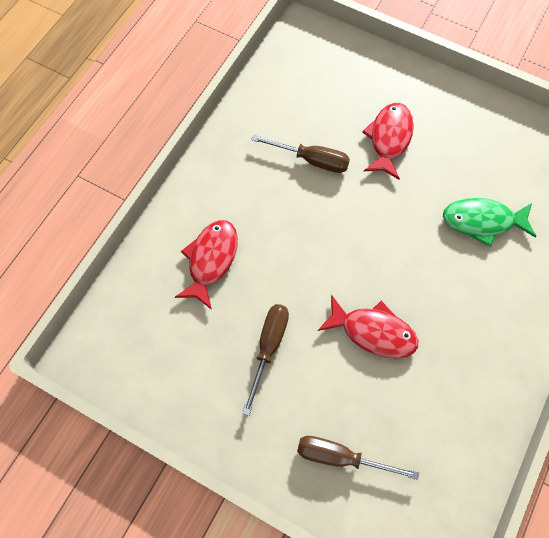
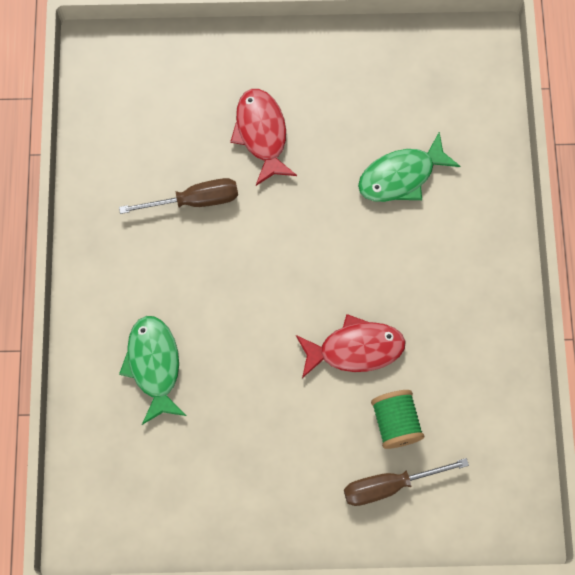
camera: 30 degrees left, 5 degrees up
(211, 260) = (154, 365): red fish -> green fish
(268, 348) = (264, 421): brown screwdriver -> none
(374, 408) = (395, 423): none -> green spool

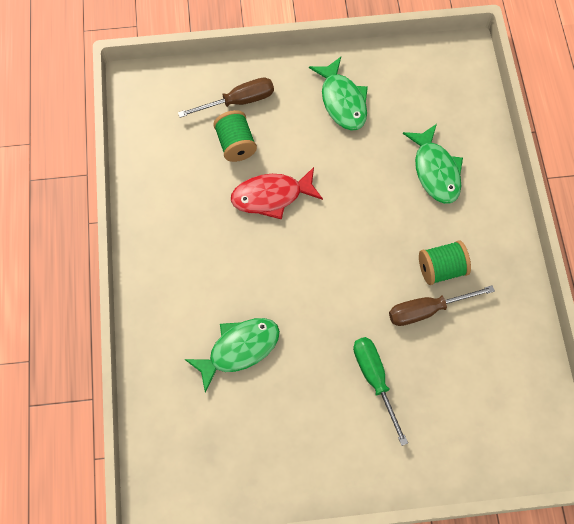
camera: 175 degrees right, 5 degrees down
(170, 244) = (441, 269): none -> green spool
(255, 474) = (342, 101): none -> green fish
(262, 134) = (375, 380): red fish -> green screwdriver

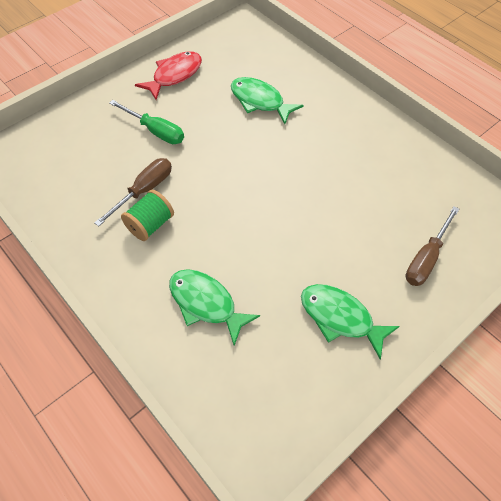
camera: 145 degrees right, 10 degrees down
(236, 144) = (391, 222): green spool -> none
(239, 349) = (260, 101): green fish -> green fish turned 105 degrees clockwise
(271, 196) = (326, 200): red fish -> red fish (174, 75)

